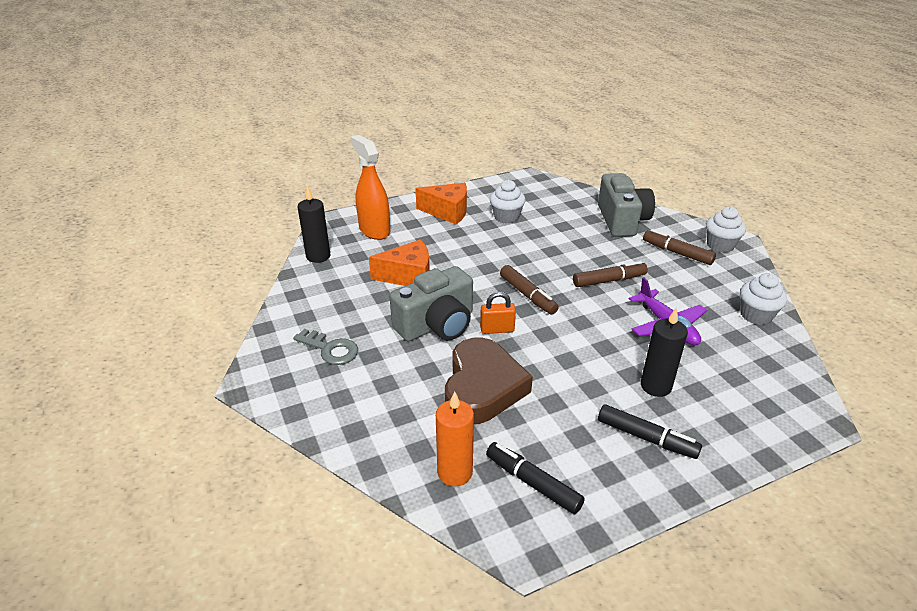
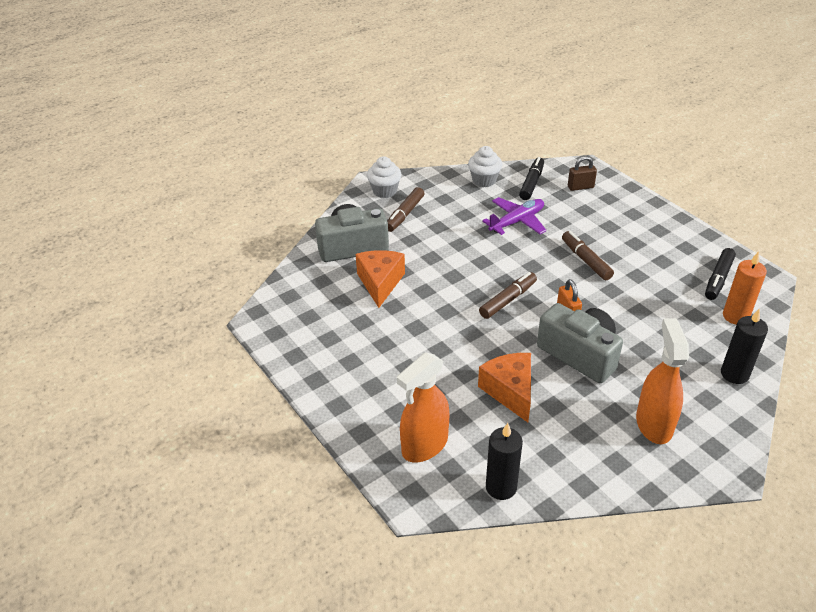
camera: 100 degrees left, 5 degrees up
(330, 349) = (653, 424): grey key -> orange spray bottle
(448, 212) = (362, 383): orange cheese -> orange cheese (380, 283)
(482, 387) = (643, 314): brown heart -> none
(506, 217) = (364, 330): white cupcake -> none
(609, 280) = (464, 252): brown marker -> brown marker (586, 260)
(646, 438) = (645, 232): black marker -> black marker (531, 183)
(656, 386) = (591, 228): black candle -> black candle (734, 374)
(756, 399) = (580, 187): none -> brown padlock

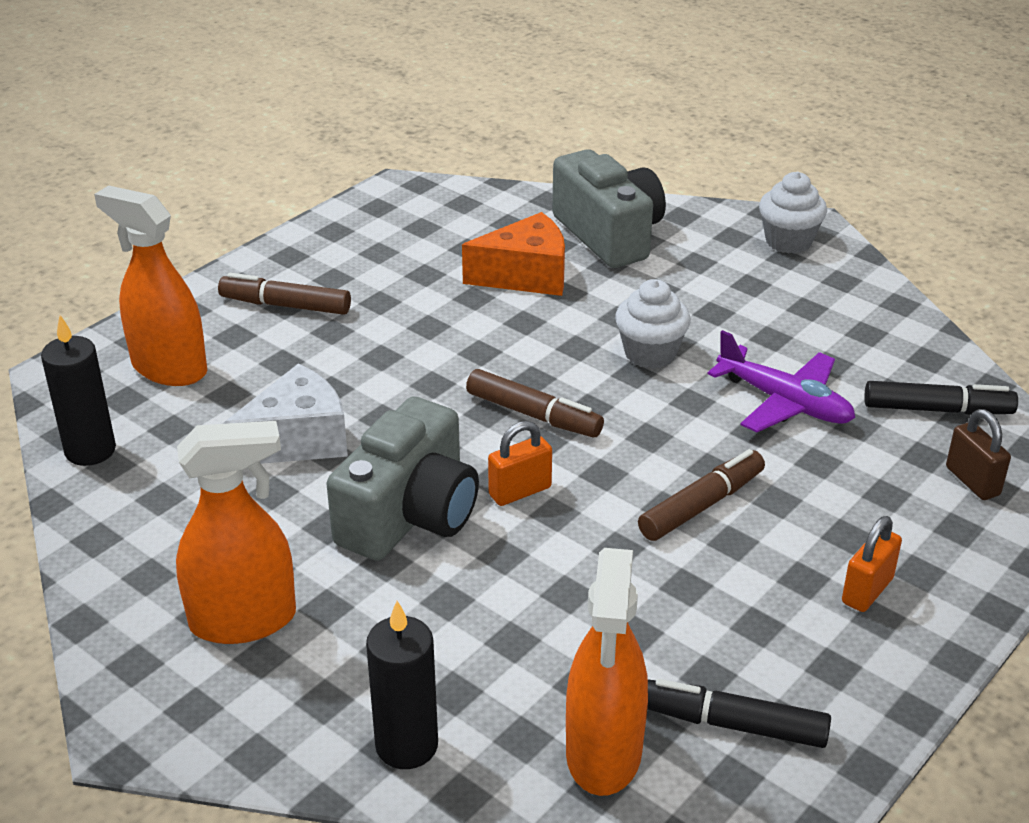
camera: 75 degrees right, 5 degrees down
(404, 214) = (730, 272): brown marker -> brown marker (285, 305)
(484, 180) = (903, 347): white cupcake -> white cupcake (650, 353)
(510, 391) = (297, 440): orange cheese -> white cheese
(644, 229) = (867, 590): none -> orange padlock
(735, 316) = (604, 753): orange candle -> orange spray bottle

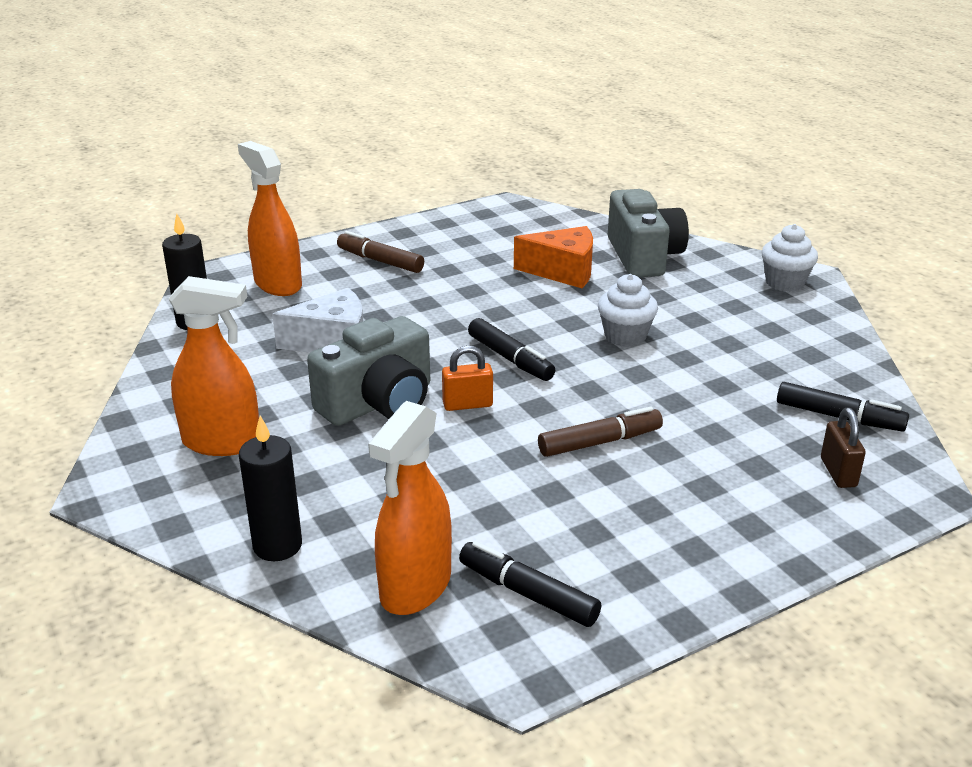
camera: 20 degrees right, 5 degrees down
(534, 415) = (510, 359): brown marker -> black marker
(784, 402) = (711, 388): purple plane -> none
(867, 590) = (697, 528): orange padlock -> none

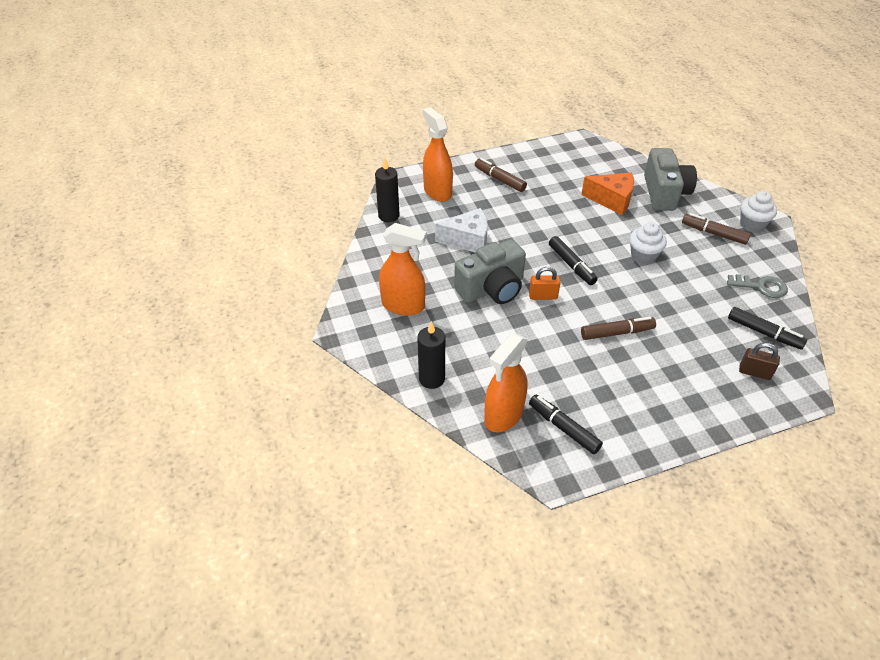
camera: 10 degrees right, 15 degrees up
(729, 298) = (713, 233): none -> brown marker
(819, 358) = (761, 287): none -> grey key
(838, 472) = (754, 372): brown padlock -> brown padlock turned 75 degrees counterclockwise

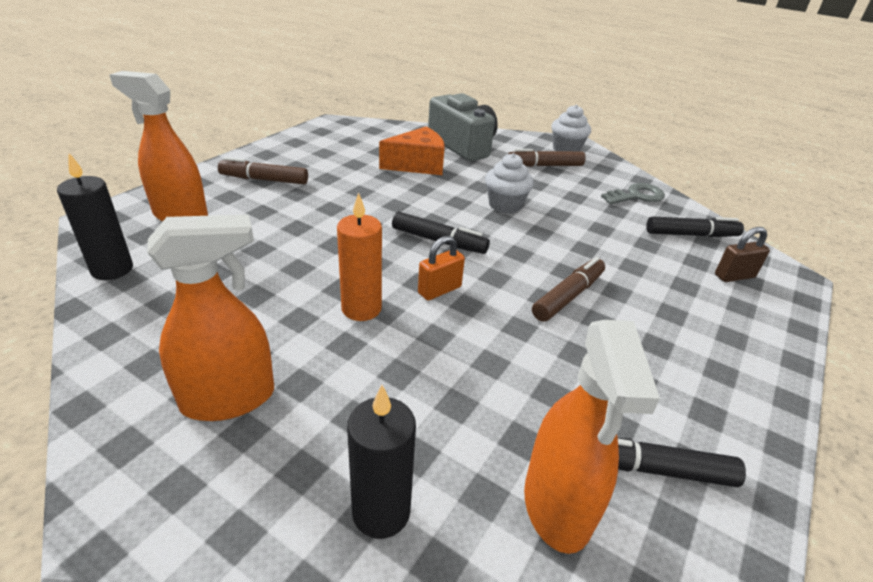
camera: 40 degrees left, 10 degrees down
(468, 240) = (273, 259): white cheese -> none
(492, 288) = (361, 309): grey camera -> orange candle

